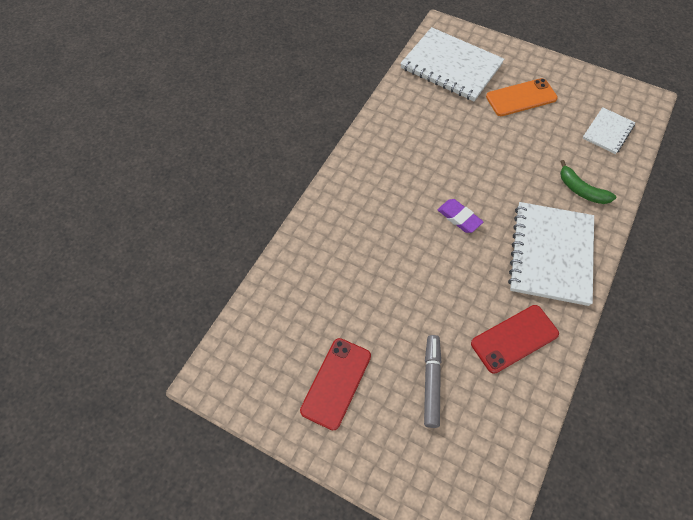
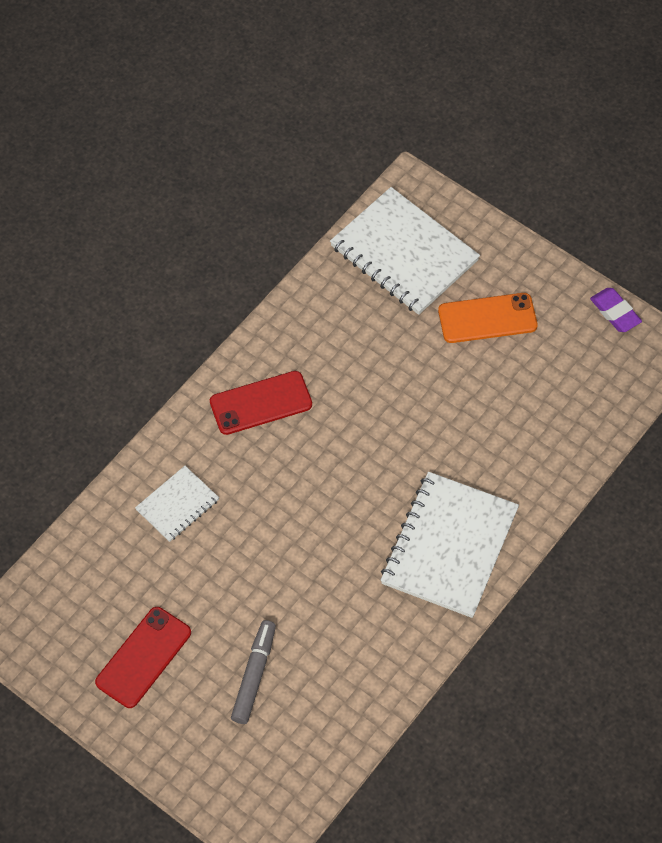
camera: 10 degrees right, 0 degrees up
(459, 218) = (347, 480): purple eraser -> purple eraser (615, 312)
(514, 338) = (368, 642): red phone -> red phone (261, 403)
(581, 190) = (520, 467): green banana -> none
(608, 132) = (589, 389): white notebook -> white notebook (177, 505)

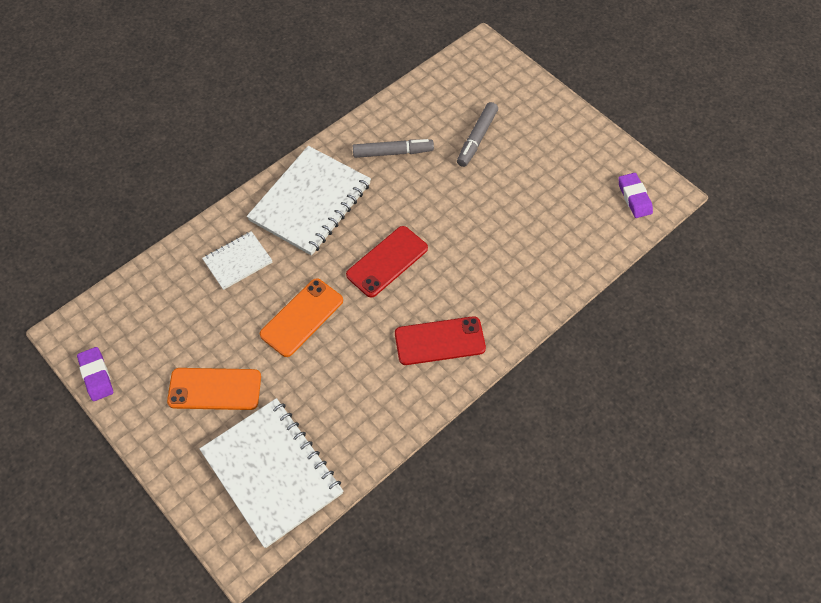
camera: 170 degrees left, 0 degrees up
(42, 618) = (634, 197): none -> purple eraser
(143, 657) = (557, 161): red phone -> red phone (387, 261)
(177, 505) = (522, 265): white notebook -> white notebook (238, 261)
(362, 635) = (392, 152): none -> grey marker
(418, 405) = (302, 317): none -> orange phone

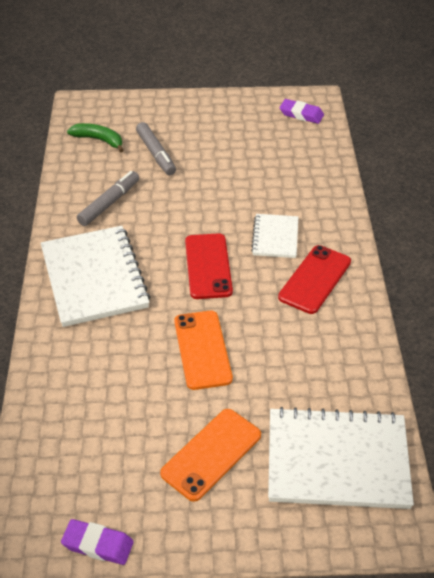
camera: 50 degrees left, 15 degrees down
(238, 261) = (95, 360): white notebook -> white notebook (275, 237)
(454, 92) = (99, 140): none -> green banana

